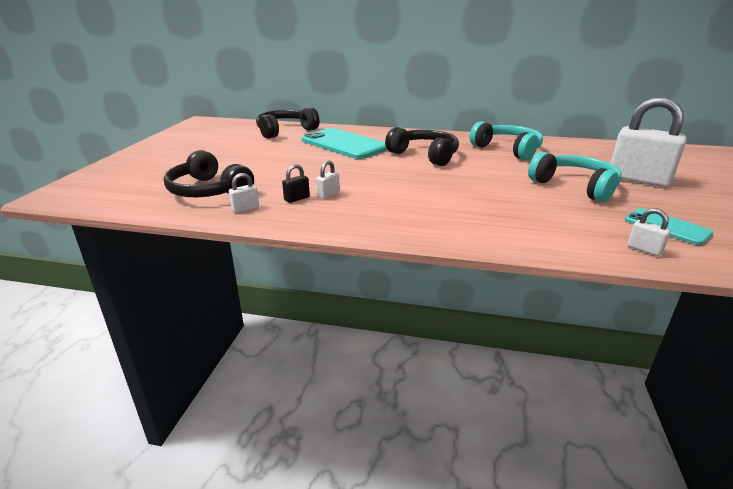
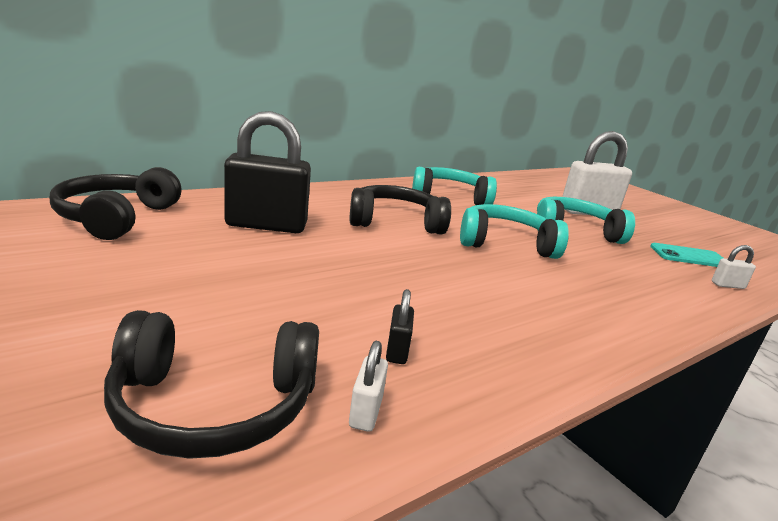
camera: 50 degrees left, 5 degrees down
(328, 195) = (420, 324): white padlock -> none
(344, 144) = (266, 225): turquoise phone -> black padlock
(480, 179) = (505, 243): none -> turquoise headphones

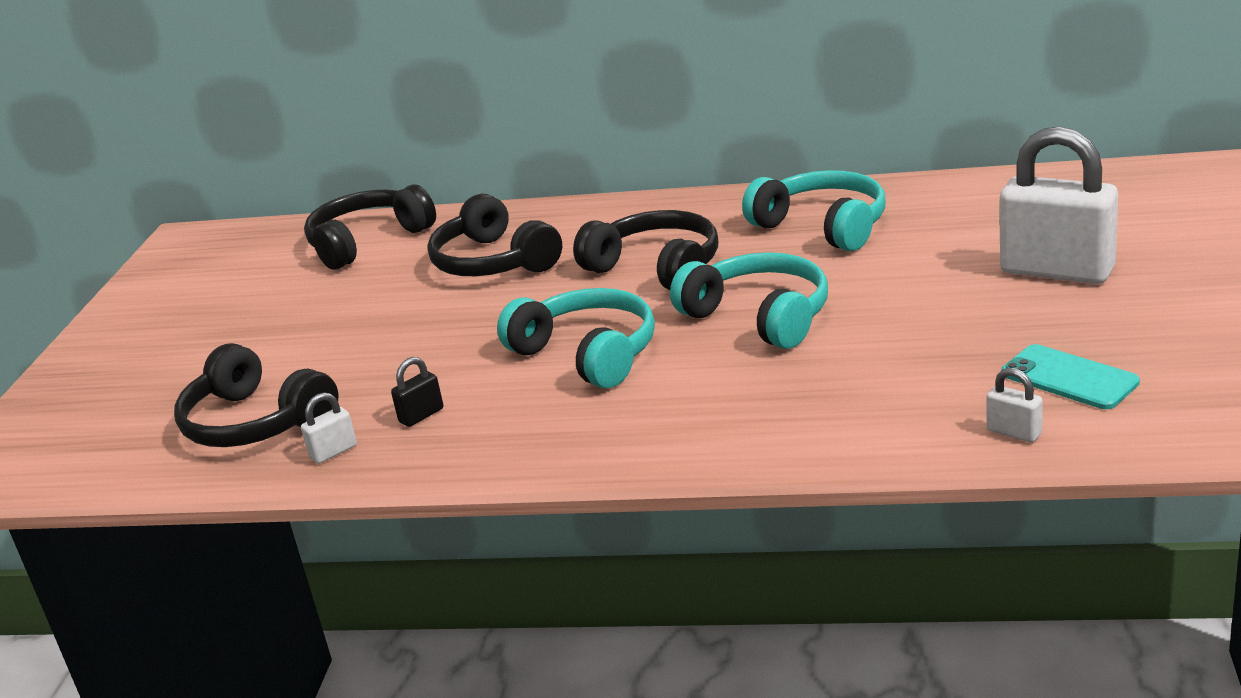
camera: 50 degrees right, 5 degrees up
(266, 225) = (493, 262): black padlock -> black headphones
(574, 231) = (933, 307): turquoise headphones -> turquoise headphones (587, 354)

